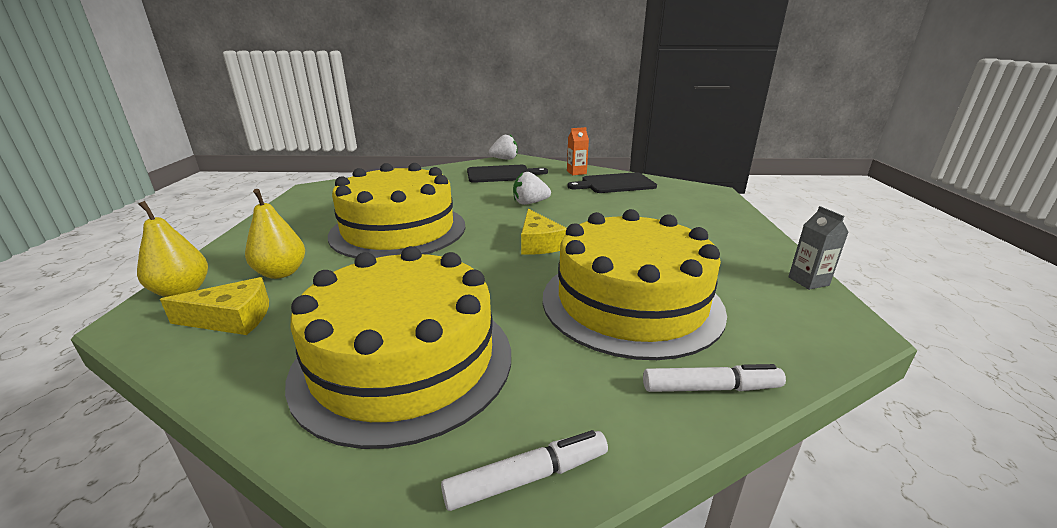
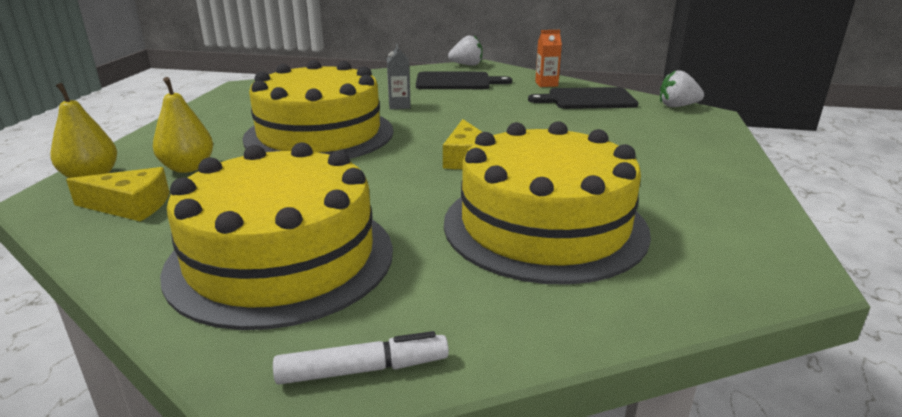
camera: 10 degrees right, 0 degrees up
(530, 203) = (475, 115): white strawberry -> white strawberry (677, 106)
(710, 388) = (591, 315): white marker -> none
(808, 281) = (772, 222): grey carton -> grey carton (399, 105)

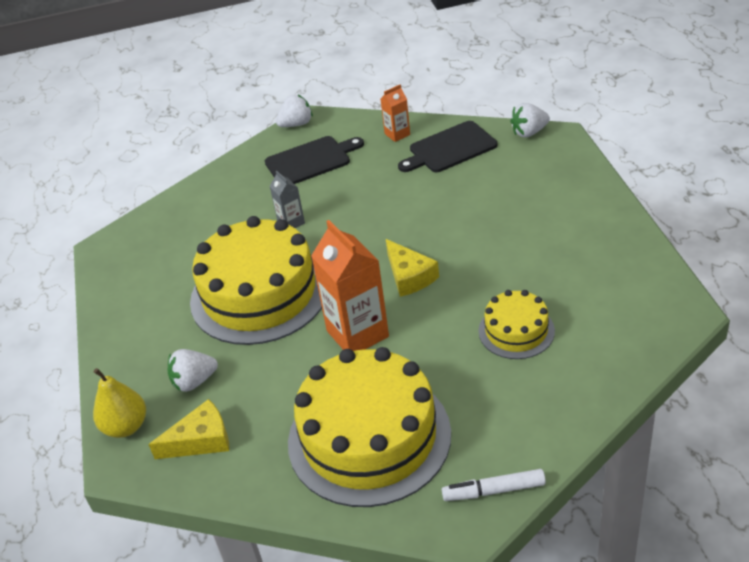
camera: 20 degrees left, 15 degrees up
(188, 168) = (194, 381): yellow pear -> white strawberry
(362, 369) = (494, 491): white marker -> white marker turned 150 degrees counterclockwise
(371, 180) = (357, 334): none -> orange carton
(544, 226) = (516, 331): yellow cake -> yellow cake, size x0.50

